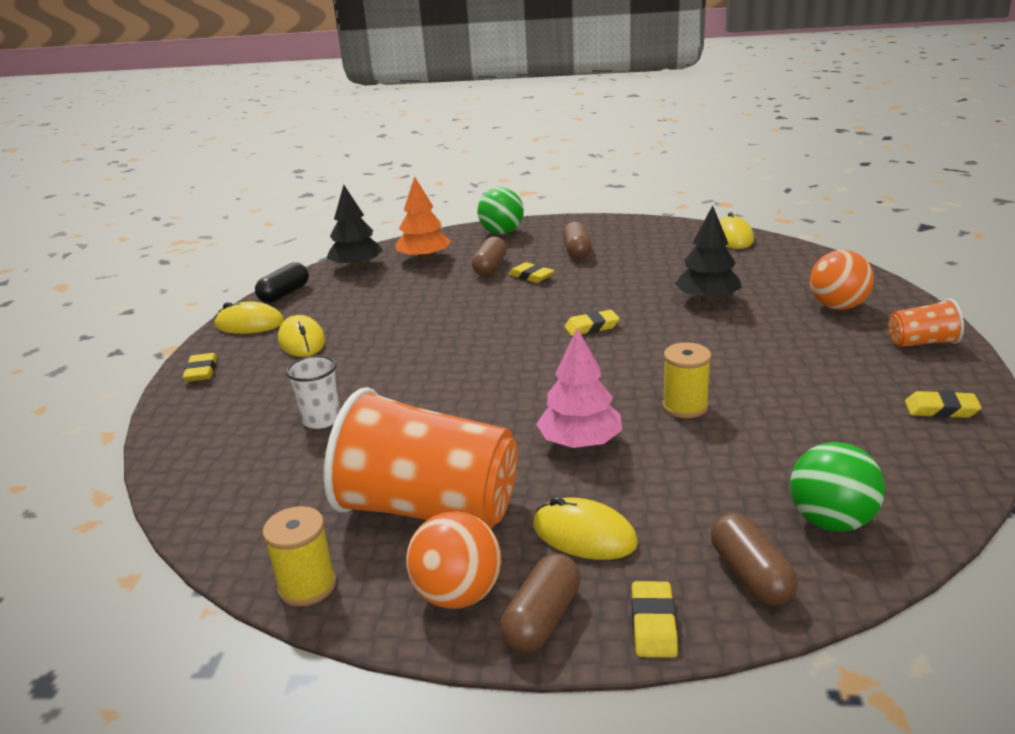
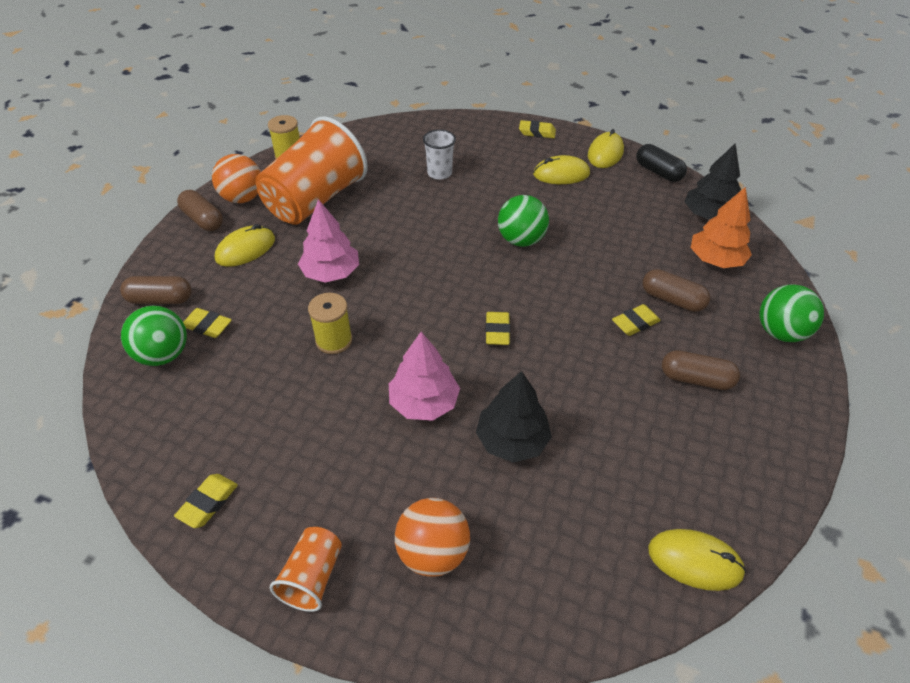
camera: 105 degrees right, 20 degrees up
(443, 341) = (521, 240): none -> green ball
(653, 624) = (166, 253): yellow eraser -> yellow eraser (207, 326)
(711, 340) = (424, 402): none -> pink tree

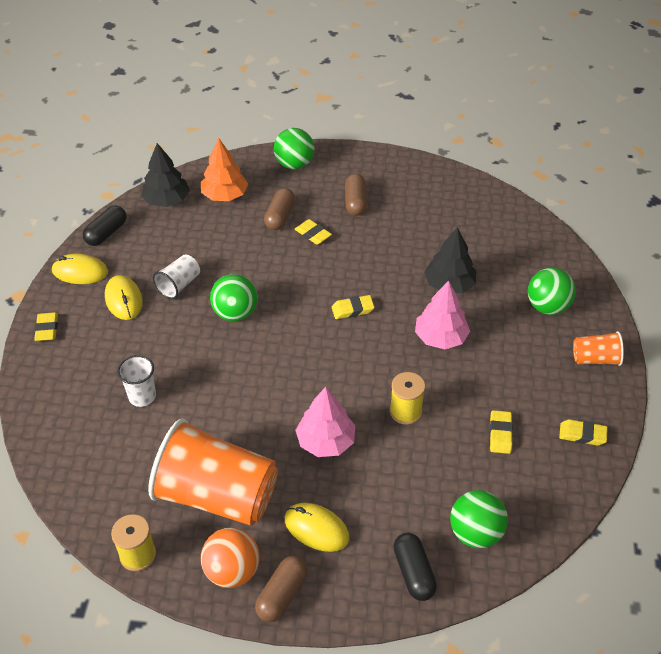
camera: 105 degrees left, 0 degrees up
(160, 300) = (414, 572): brown capsule -> black capsule
(207, 326) = (429, 514): yellow eraser -> yellow eraser (500, 434)
(433, 552) = (547, 307): orange ball -> green ball
(572, 209) = (179, 285): none -> white cup
(695, 561) = (490, 199): yellow mouse -> none

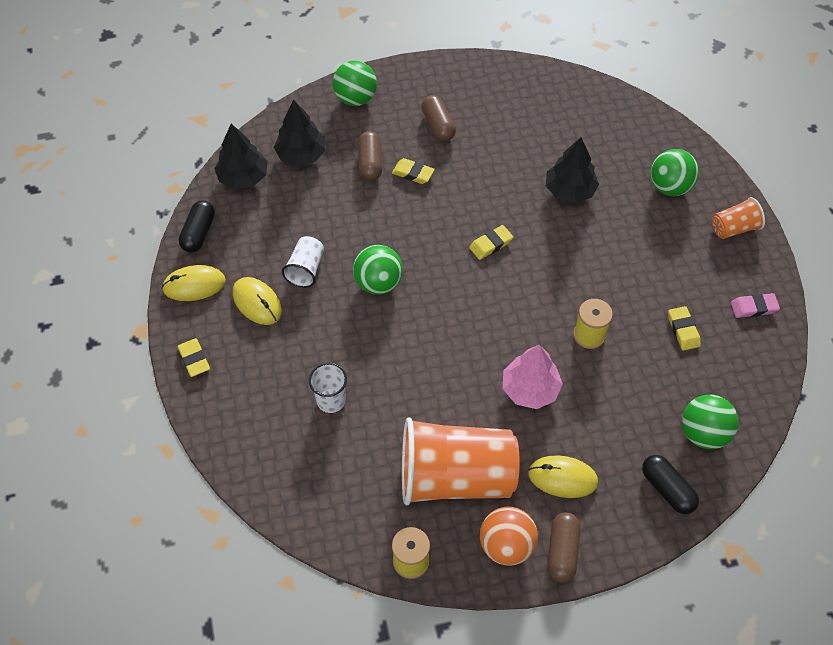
camera: 20 degrees left, 10 degrees up
(225, 195) = (301, 154): orange tree -> black tree
(440, 337) = (586, 249): pink tree -> none
(582, 435) = (753, 307): yellow eraser -> pink eraser

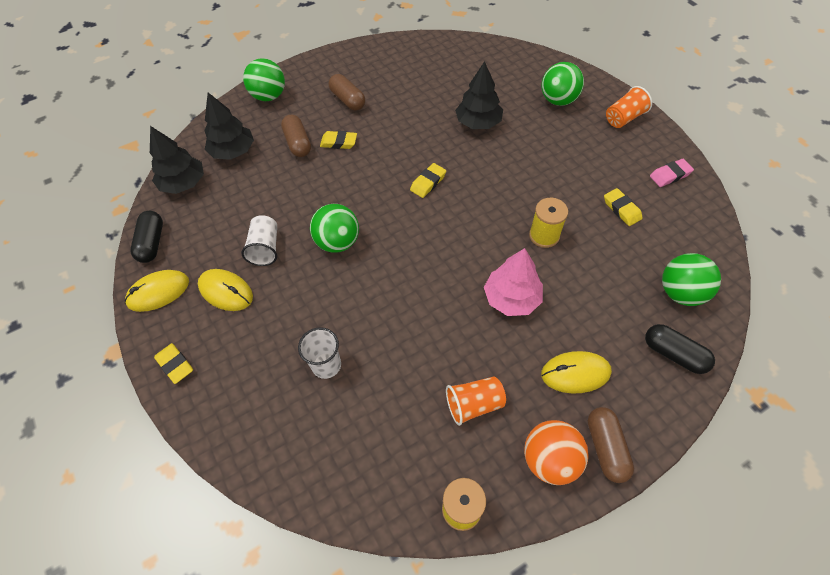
camera: 15 degrees left, 0 degrees up
(455, 477) = (474, 404): orange cup -> orange cup, size x0.46

